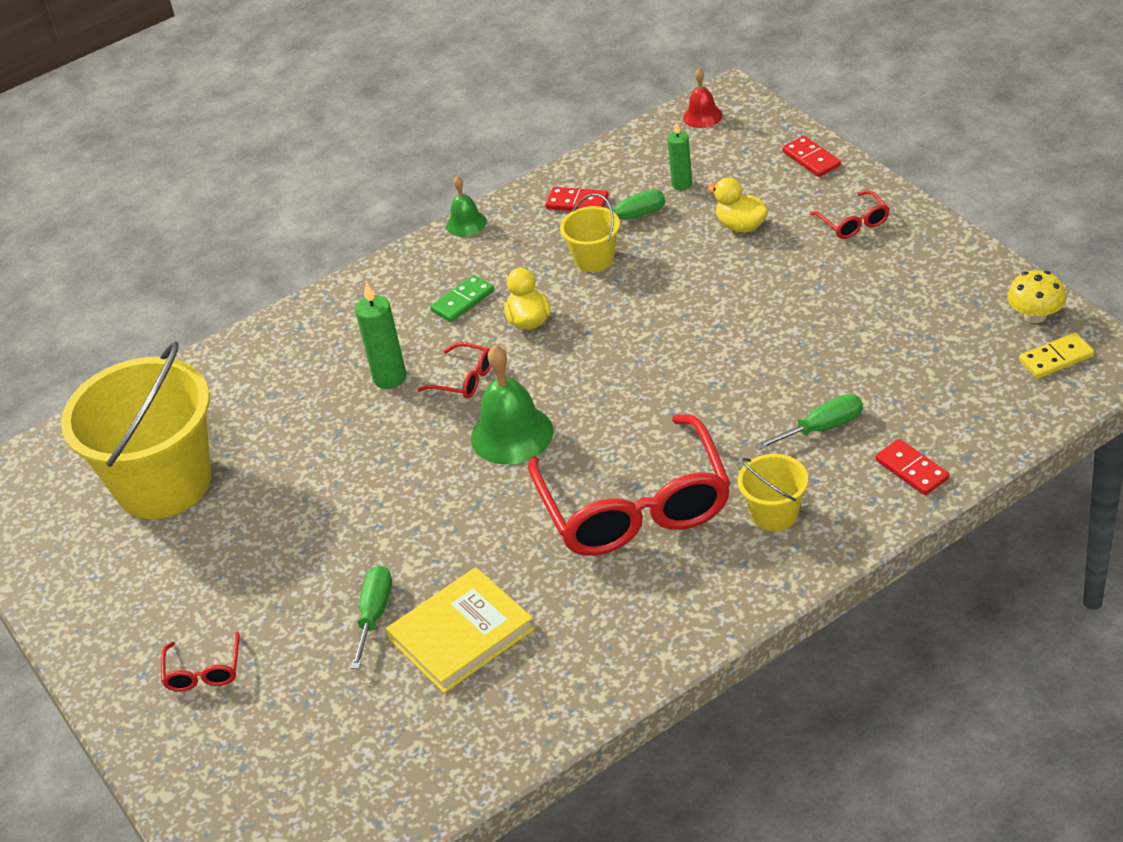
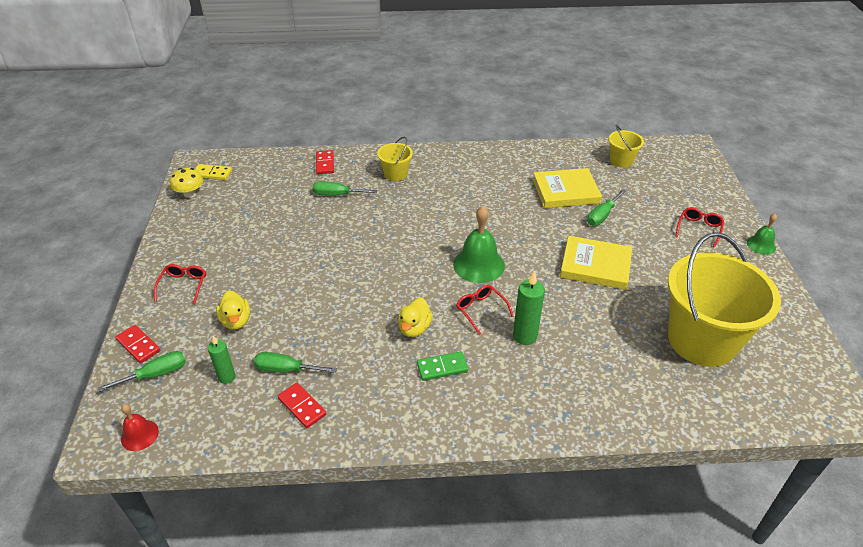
camera: 155 degrees left, 0 degrees up
(345, 518) = (595, 265): none -> yellow book
(466, 223) = (389, 439): green bell -> green bell (761, 245)
(594, 259) = (337, 350): yellow bucket -> yellow bucket (621, 161)
(635, 507) = (449, 203): red glasses -> none
(755, 151) = (156, 374): none -> green screwdriver
(811, 159) = (138, 345): red domino -> red domino turned 45 degrees counterclockwise

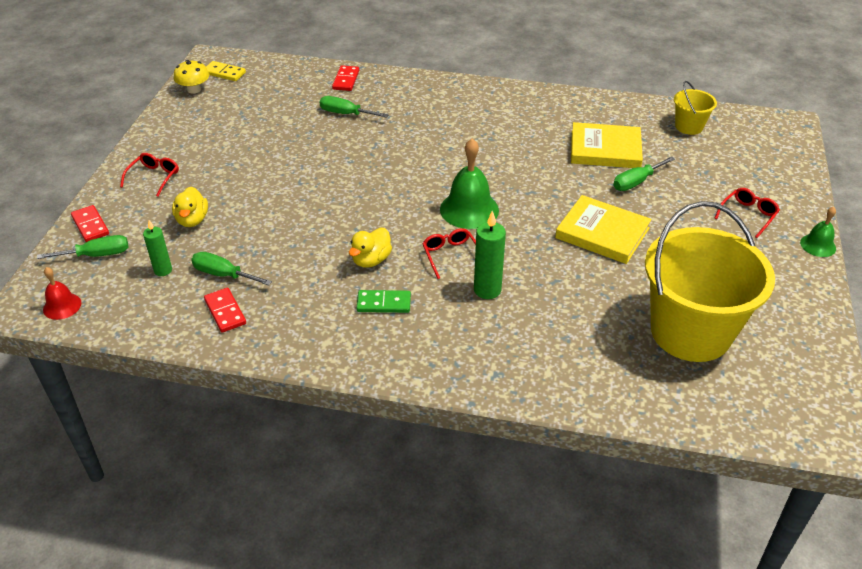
camera: 15 degrees right, 0 degrees up
(395, 174) = (418, 102): yellow bucket -> none

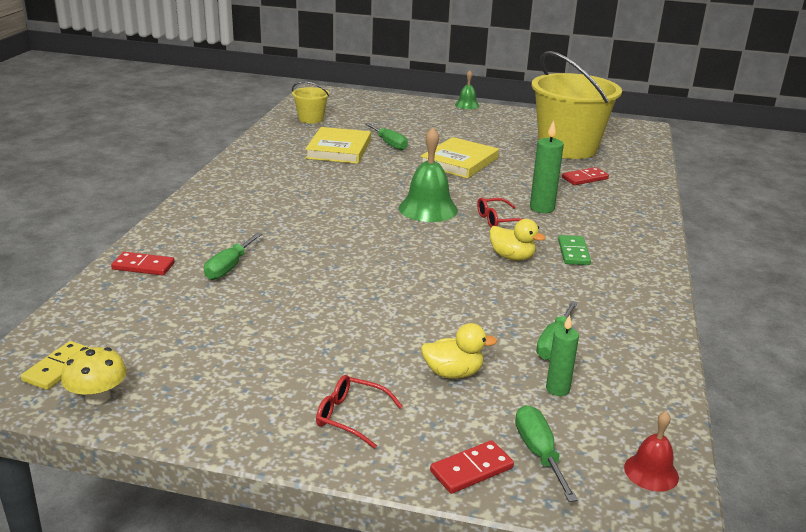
camera: 90 degrees left, 15 degrees down
(225, 312) = (615, 339): red domino -> red domino (584, 178)
(748, 215) = (434, 117): red glasses -> none

